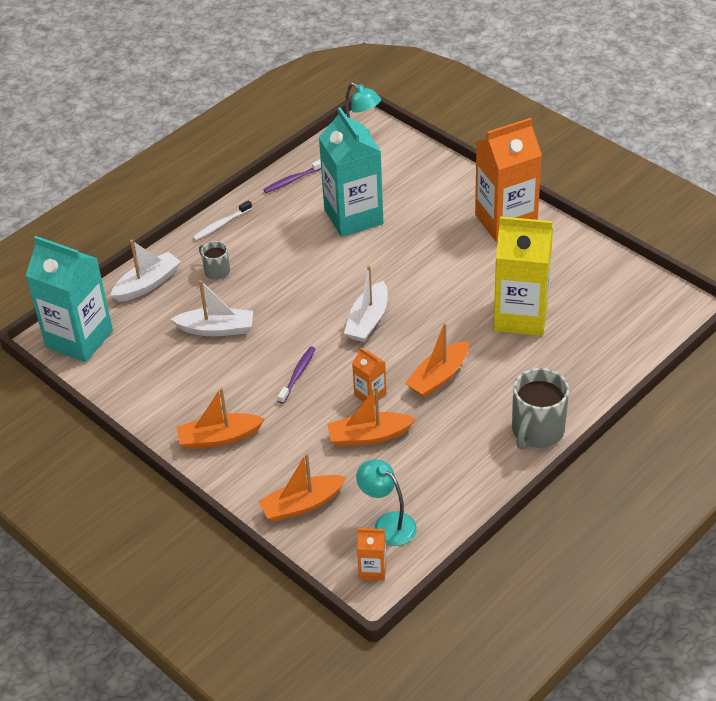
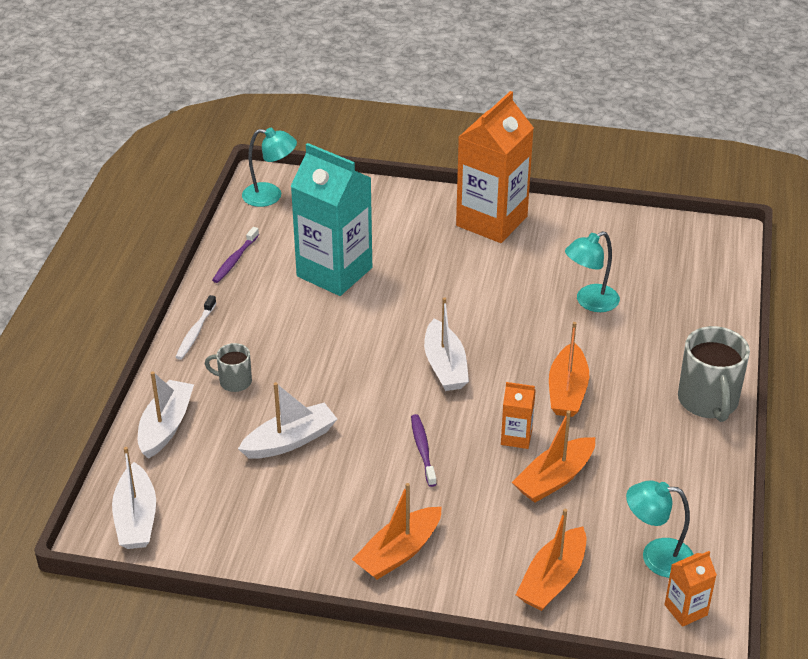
camera: 35 degrees left, 5 degrees down
(79, 339) = (136, 518): turquoise carton -> white boat
(520, 316) = (590, 302): yellow carton -> turquoise lamp

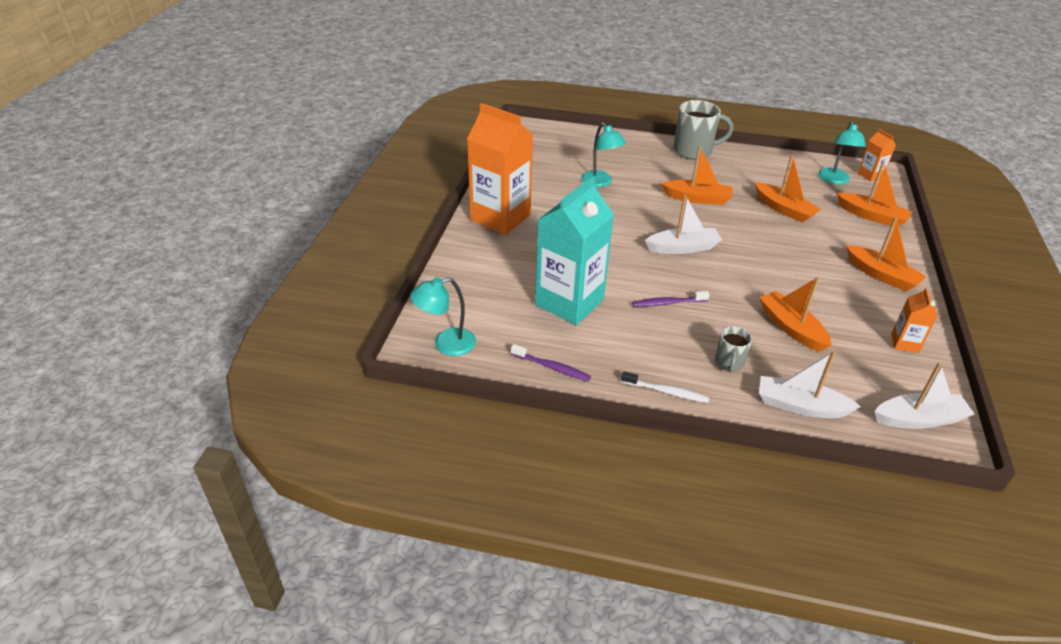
camera: 90 degrees left, 0 degrees up
(270, 196) = (446, 344): turquoise lamp -> turquoise lamp turned 120 degrees counterclockwise
(290, 441) = (791, 328): white boat -> orange boat
(423, 449) = (776, 261): purple toothbrush -> purple toothbrush (668, 303)
(516, 437) = (750, 221): orange carton -> orange carton (904, 343)

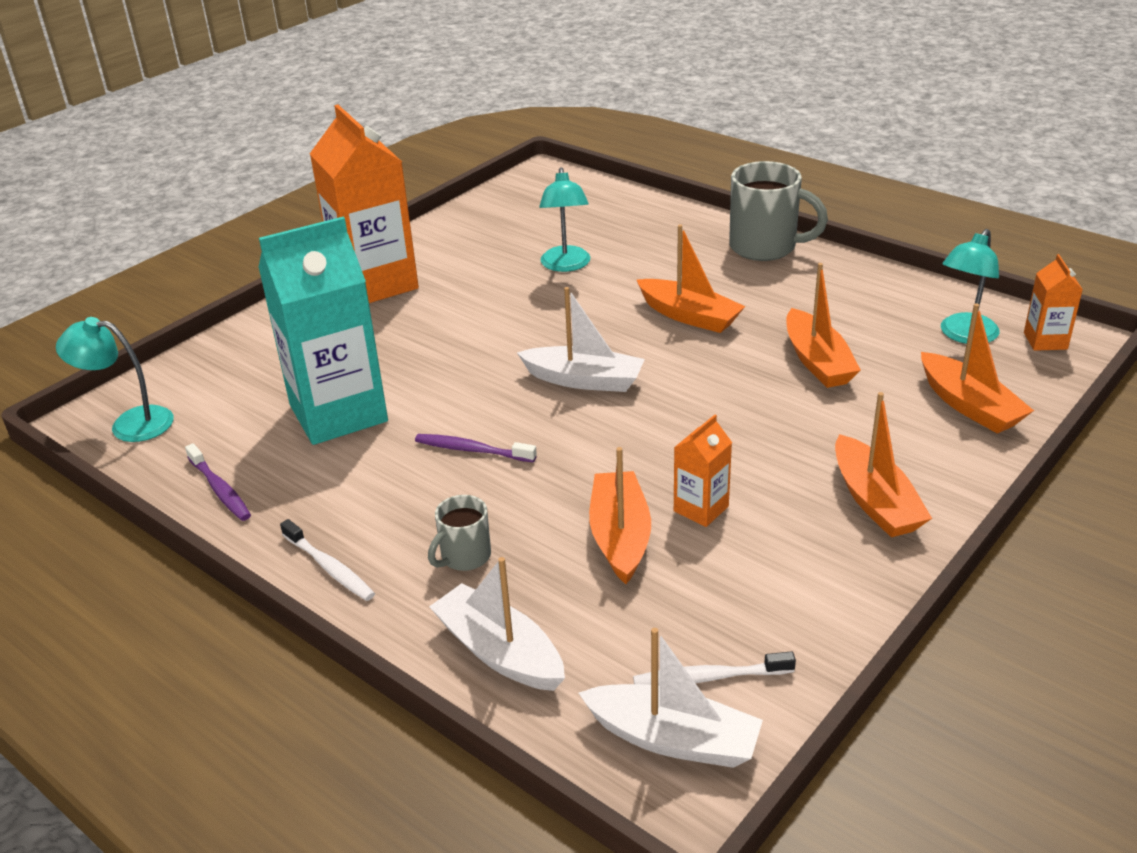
camera: 30 degrees right, 5 degrees down
(903, 384) = (709, 677): none -> white toothbrush
(904, 343) = (790, 616): orange carton -> orange carton (701, 509)

